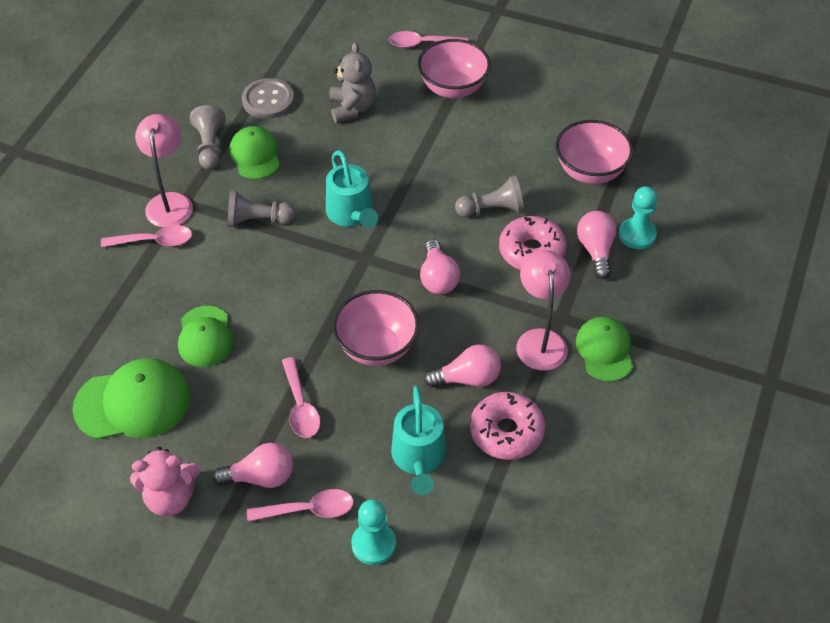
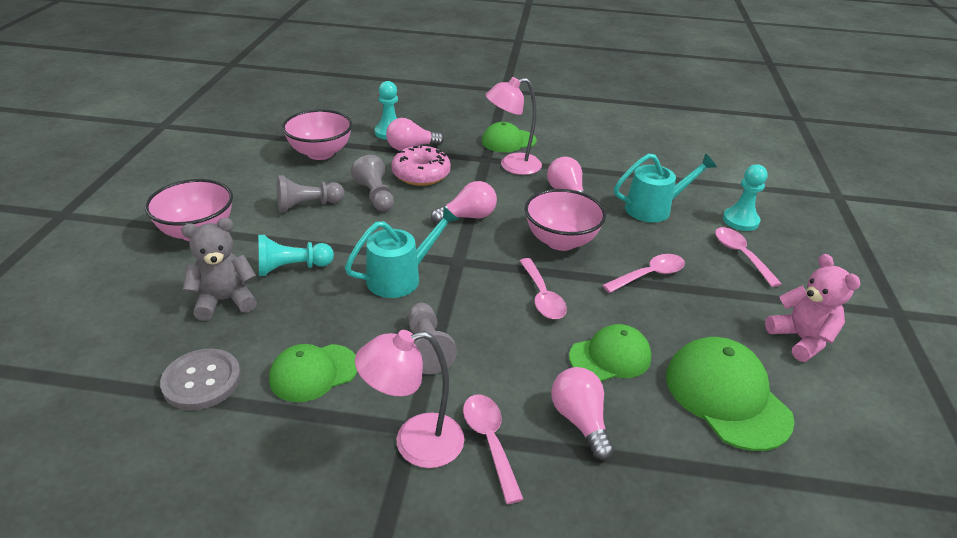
camera: 105 degrees left, 15 degrees down
(210, 146) = (299, 424): grey pawn -> grey pawn (307, 205)
(260, 477) = (735, 286): pink light bulb -> pink light bulb (580, 421)
(385, 146) = (292, 268): none -> turquoise pawn
(422, 44) = (110, 261): pink spoon -> pink spoon (542, 297)
(506, 432) = (604, 174): pink donut -> none

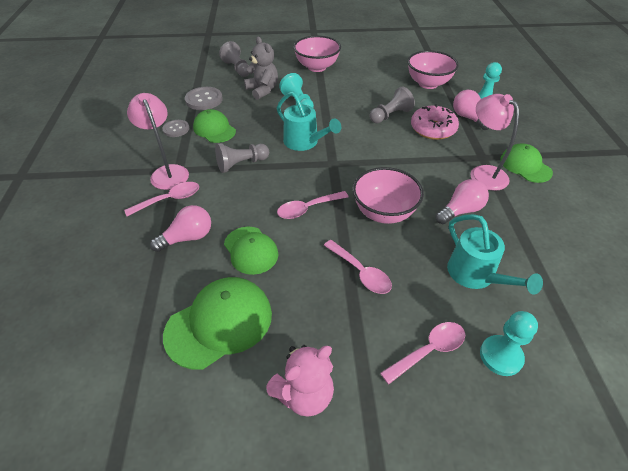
camera: 80 degrees right, 10 degrees up
(283, 427) = (176, 129): none -> grey button
(307, 205) = (363, 93): grey pawn -> grey pawn (237, 68)
(468, 217) = (389, 160): pink light bulb -> none

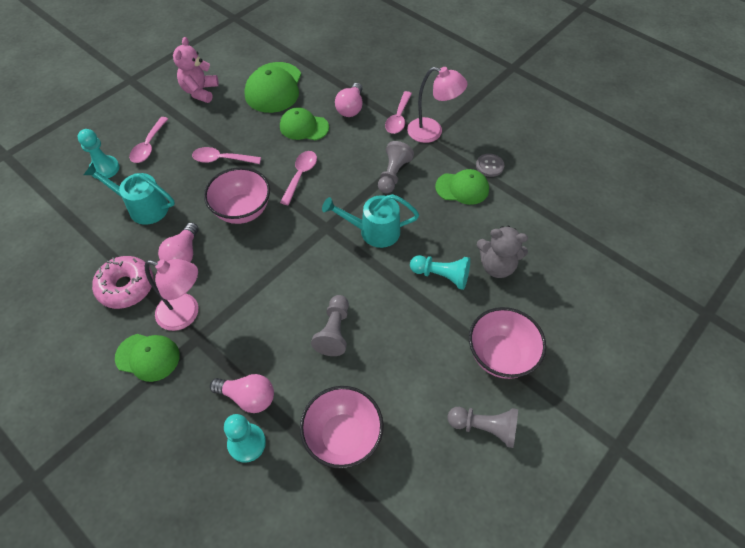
camera: 135 degrees right, 10 degrees up
(204, 100) = (524, 210): grey button -> none
(237, 68) = (570, 277): grey pawn -> grey pawn (484, 427)
(433, 129) = (274, 344): pink donut -> pink donut (126, 287)

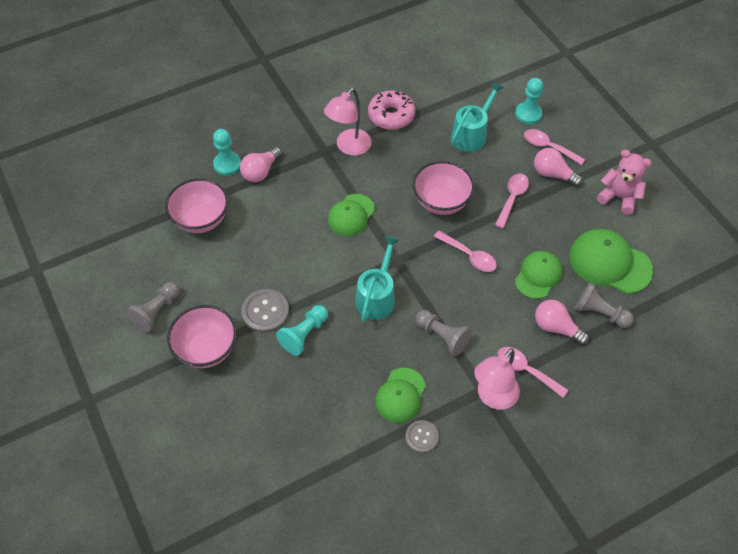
camera: 110 degrees right, 0 degrees up
(148, 357) = (322, 121): green cap -> green cap (351, 215)
(183, 254) = (408, 154): pink light bulb -> pink light bulb (553, 174)
(334, 331) = (288, 237): grey pawn -> grey pawn (599, 313)
(433, 318) = (265, 311): none -> grey button
(497, 266) = (293, 386): grey teddy bear -> none

